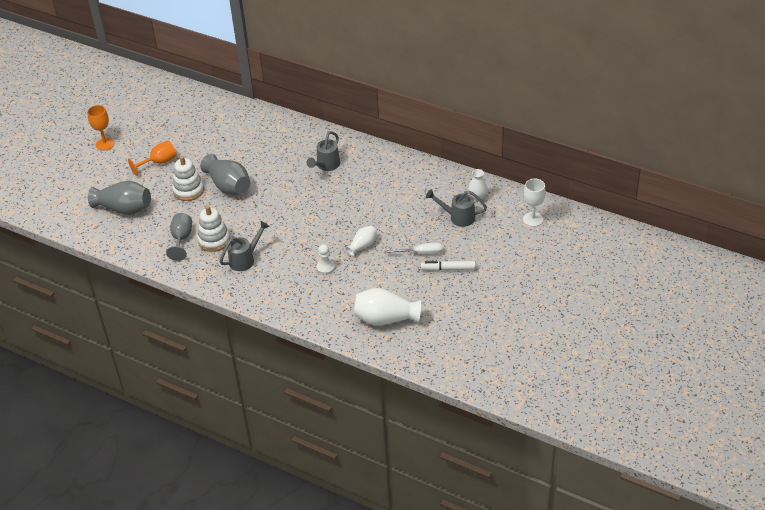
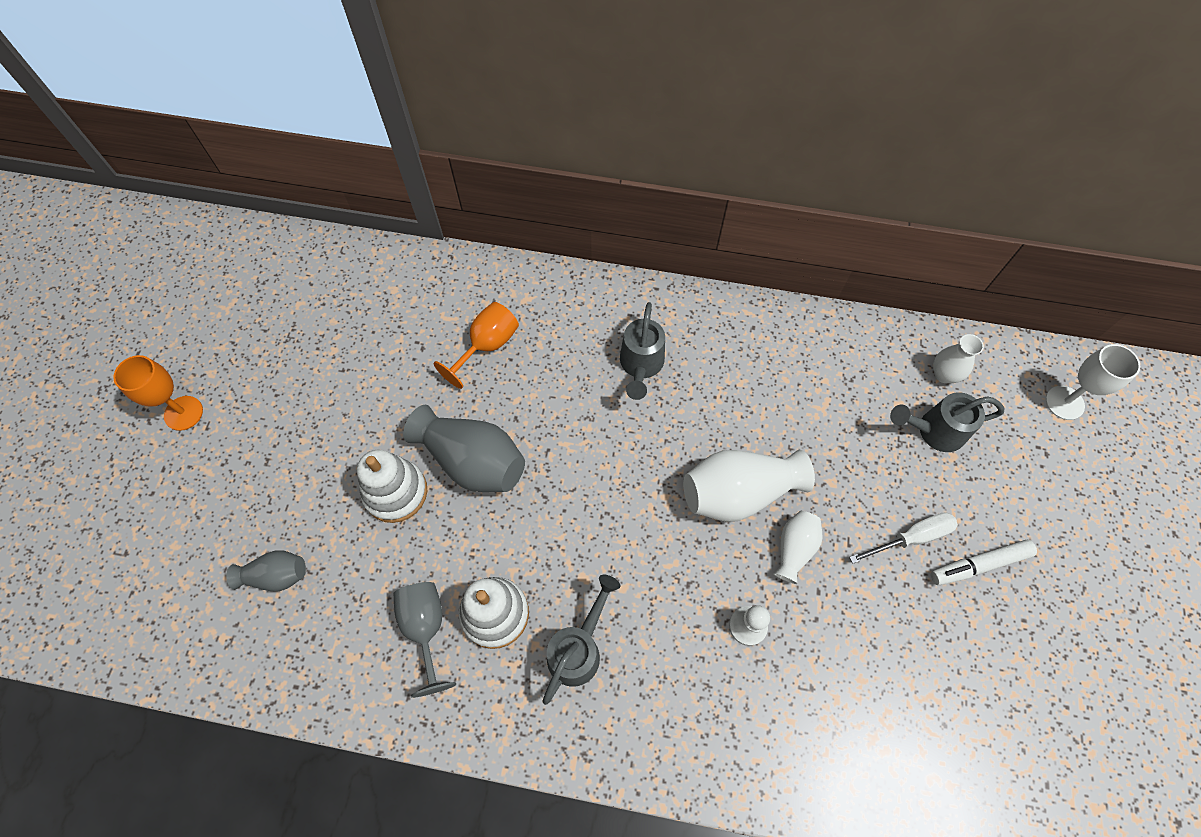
camera: 20 degrees left, 20 degrees up
(124, 209) = (276, 575): grey vase -> grey vase, size x0.55
(159, 162) = (311, 434): orange goblet -> orange goblet (487, 346)
(385, 319) = (925, 735): white vase -> white vase (738, 493)

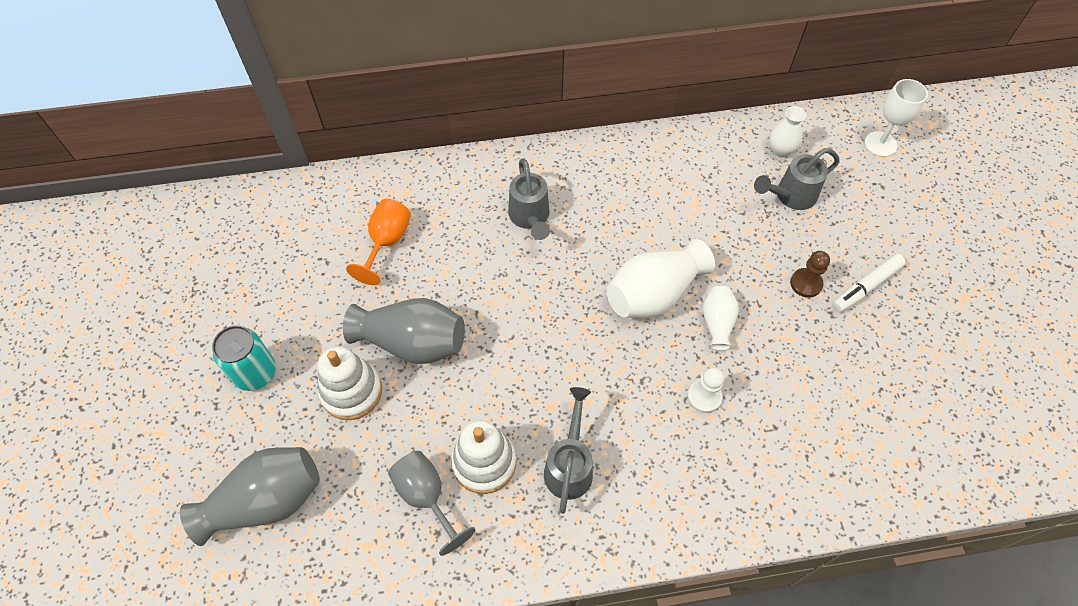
camera: 20 degrees left, 5 degrees down
(183, 413) = (114, 389): orange goblet -> none
(276, 575) = (266, 501): grey vase -> grey vase, size x1.81
(314, 441) = (255, 373): none -> turquoise can
(911, 538) = (806, 283): white screwdriver -> brown pawn

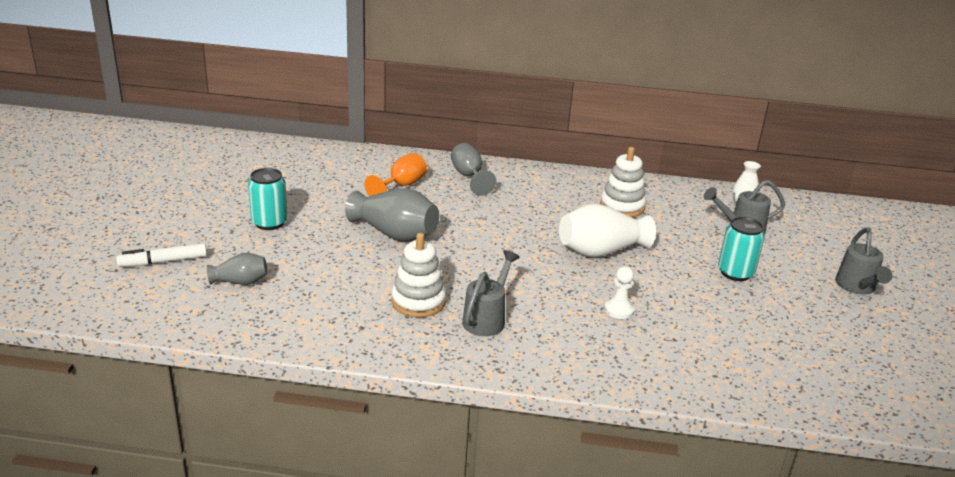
camera: 15 degrees right, 30 degrees down
(266, 501) = (240, 282): grey vase -> grey vase, size x0.55
(351, 392) = (335, 246): white stacking toy -> white stacking toy (622, 206)
(426, 496) = (363, 307): grey goblet -> grey goblet (469, 177)
(530, 218) = (518, 197): grey watering can -> grey watering can (857, 288)
(717, 323) = (648, 276): white vase -> none
(806, 283) = (735, 273): brown pawn -> turquoise can
(866, 287) = (789, 285): white marker -> white marker (163, 262)
(880, 144) = (832, 218): white goblet -> none

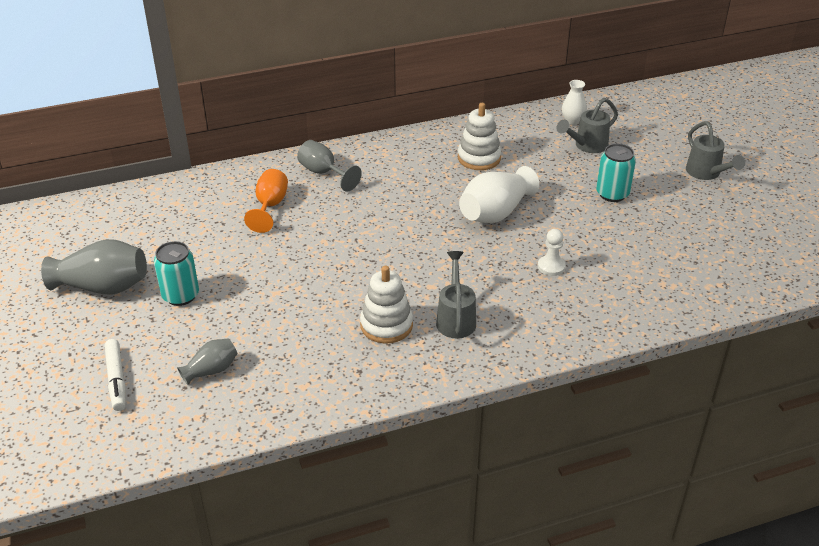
camera: 25 degrees left, 10 degrees up
(163, 262) = (117, 379): white marker -> white marker turned 60 degrees counterclockwise
(394, 234) = (308, 262): grey vase -> grey vase (103, 287)

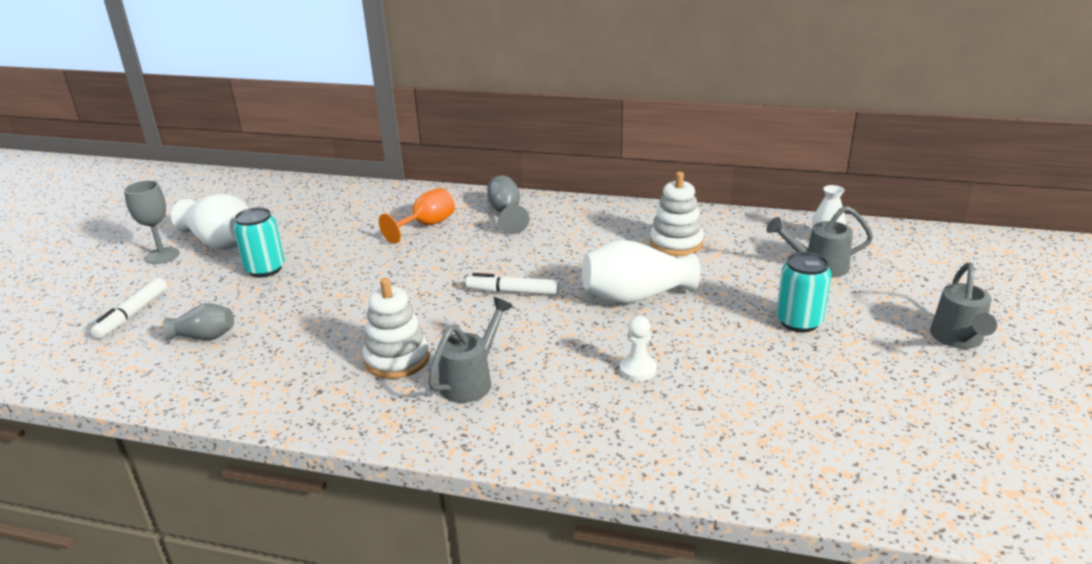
camera: 35 degrees right, 10 degrees down
(61, 319) = (162, 256): none -> grey goblet
(103, 287) = (222, 243): grey vase -> white vase
(407, 240) = (513, 292): none -> white marker

